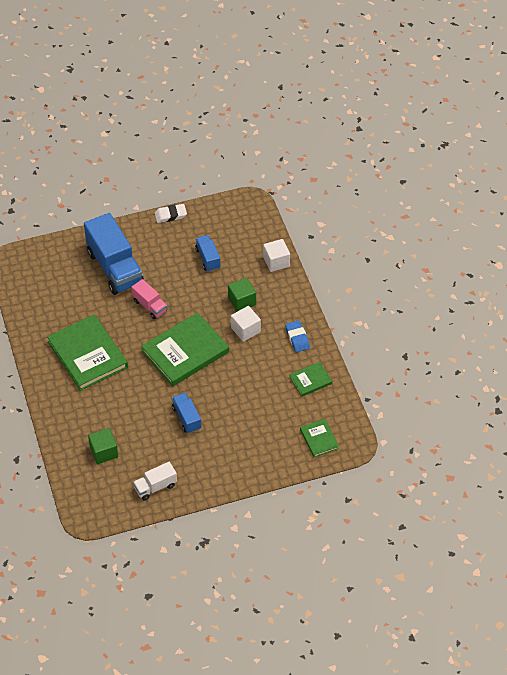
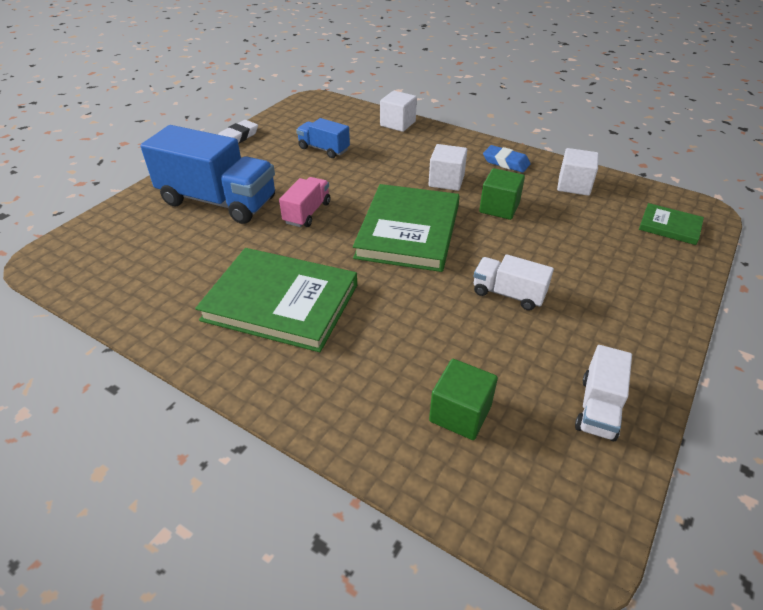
camera: 40 degrees left, 10 degrees down
(150, 306) = (307, 213): pink truck -> pink truck turned 75 degrees counterclockwise
(186, 418) = (508, 294): blue truck -> white truck
(242, 301) = (407, 162): green cube -> green cube (499, 208)
(310, 380) = (574, 185): green book -> white cube

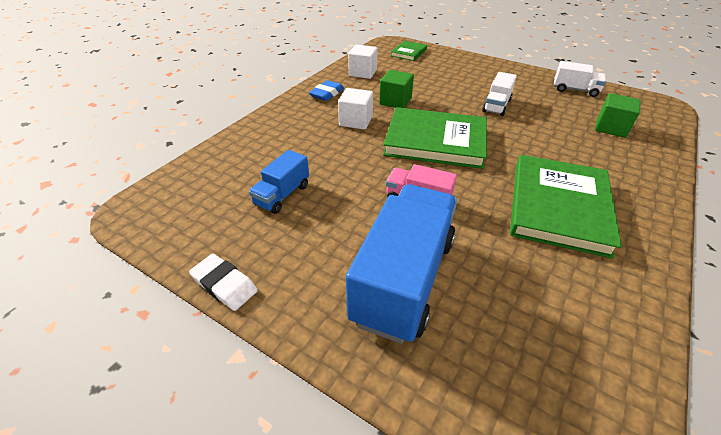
camera: 90 degrees left, 0 degrees up
(398, 124) = (235, 144): white cube -> none

